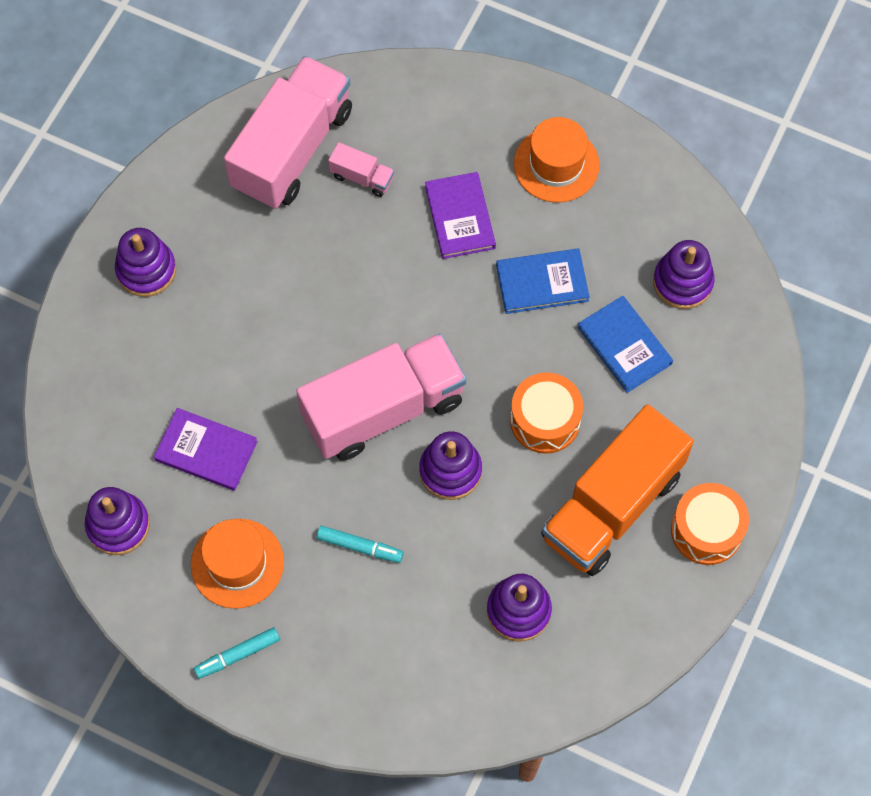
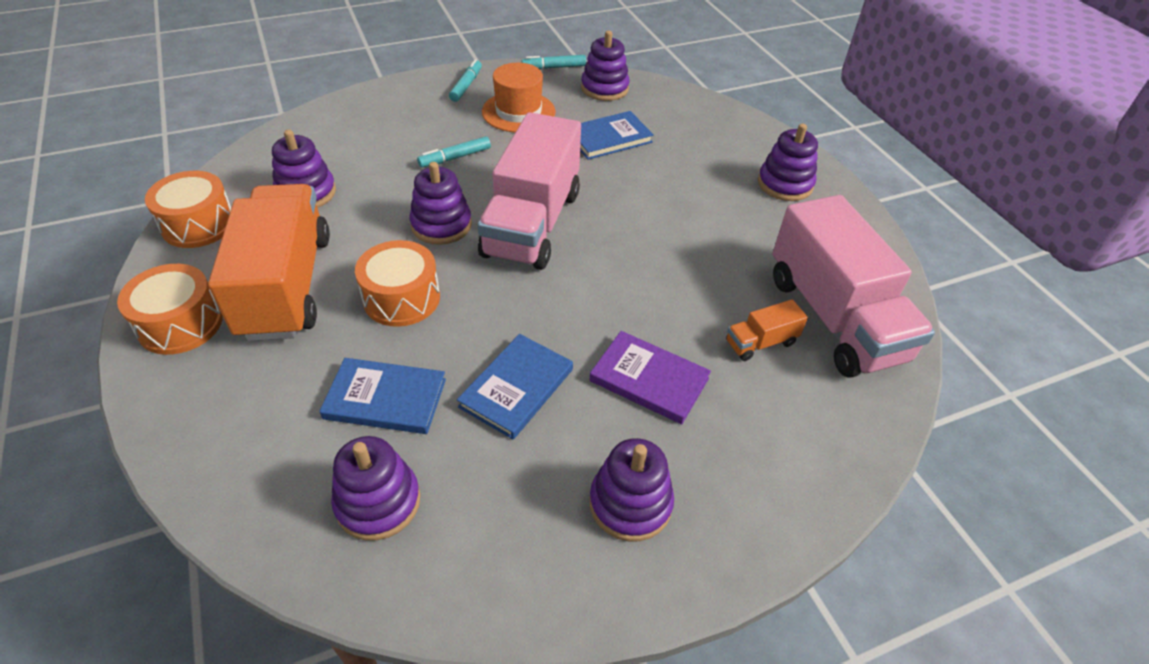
camera: 130 degrees right, 20 degrees down
(121, 607) = (554, 67): none -> turquoise marker
(206, 451) = (609, 138): purple book -> blue book
(362, 177) = (760, 342): pink truck -> orange truck
(556, 164) = (630, 503): orange hat -> purple stacking toy
(629, 643) = (199, 224): none -> orange drum

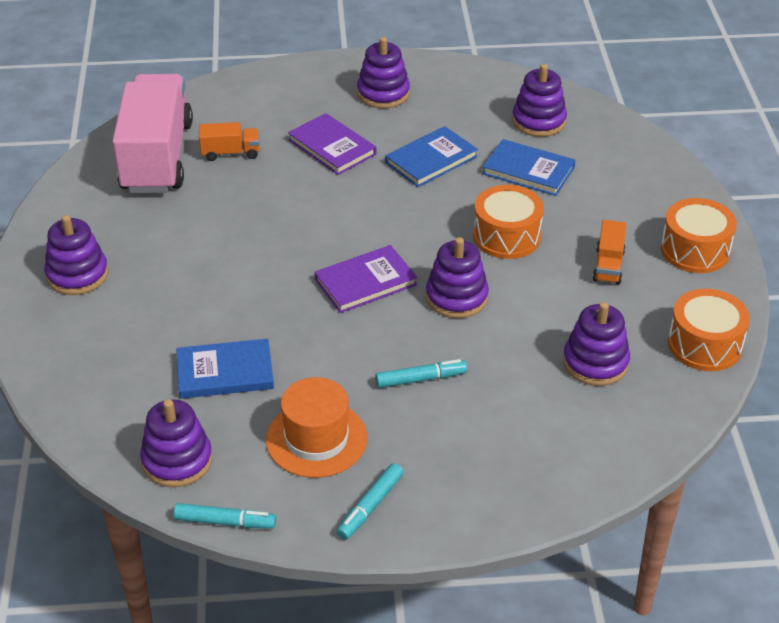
camera: 160 degrees left, 5 degrees down
(286, 286) = (608, 266): orange truck -> orange truck, size x0.41
(532, 223) = (365, 282): pink truck -> purple book

